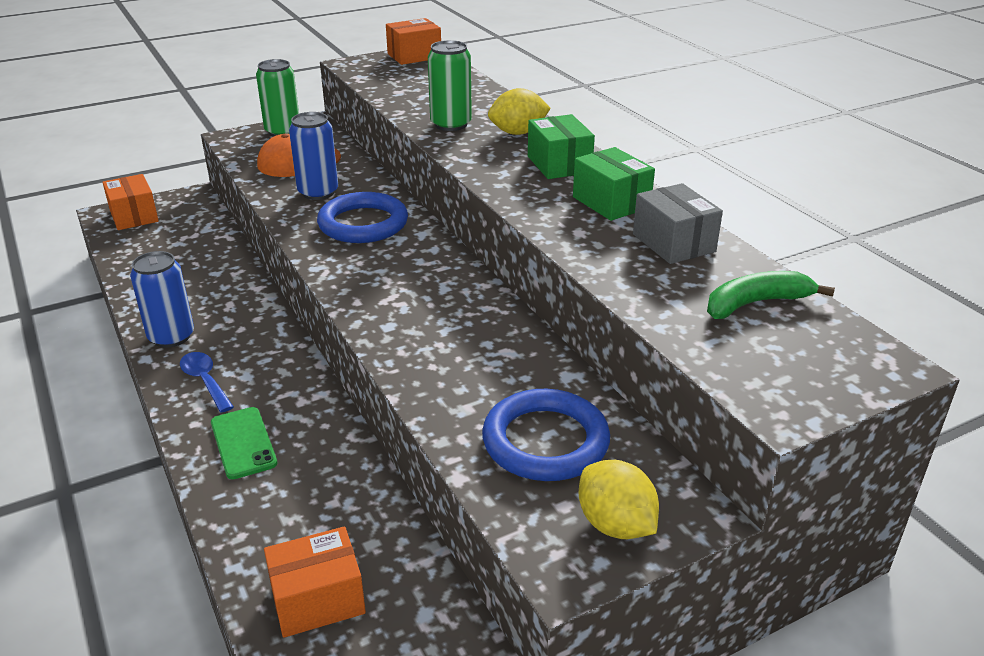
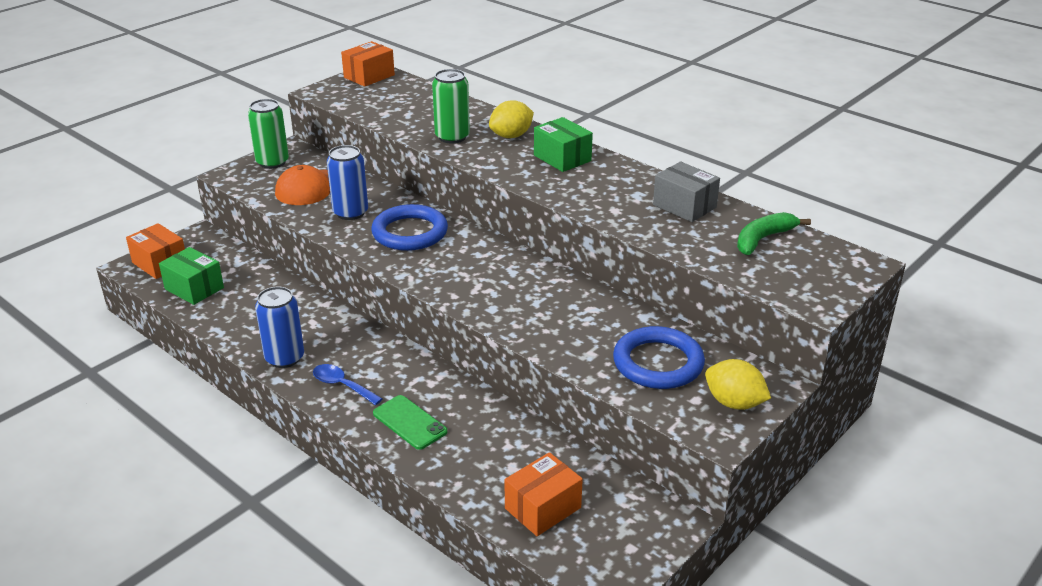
camera: 20 degrees left, 0 degrees up
(611, 202) = (621, 182): green box -> green box (194, 288)

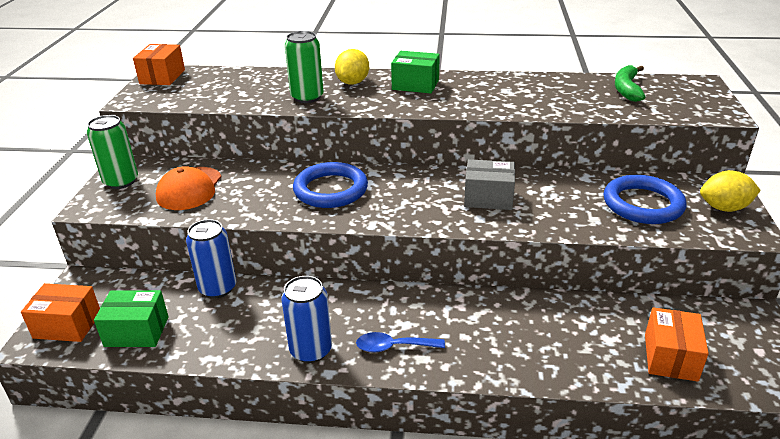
camera: 35 degrees left, 0 degrees up
(350, 213) = (256, 194): blue can -> blue can (218, 288)
(409, 422) = (489, 347): green phone -> none
(684, 206) = (547, 87): grey box -> grey box (488, 198)

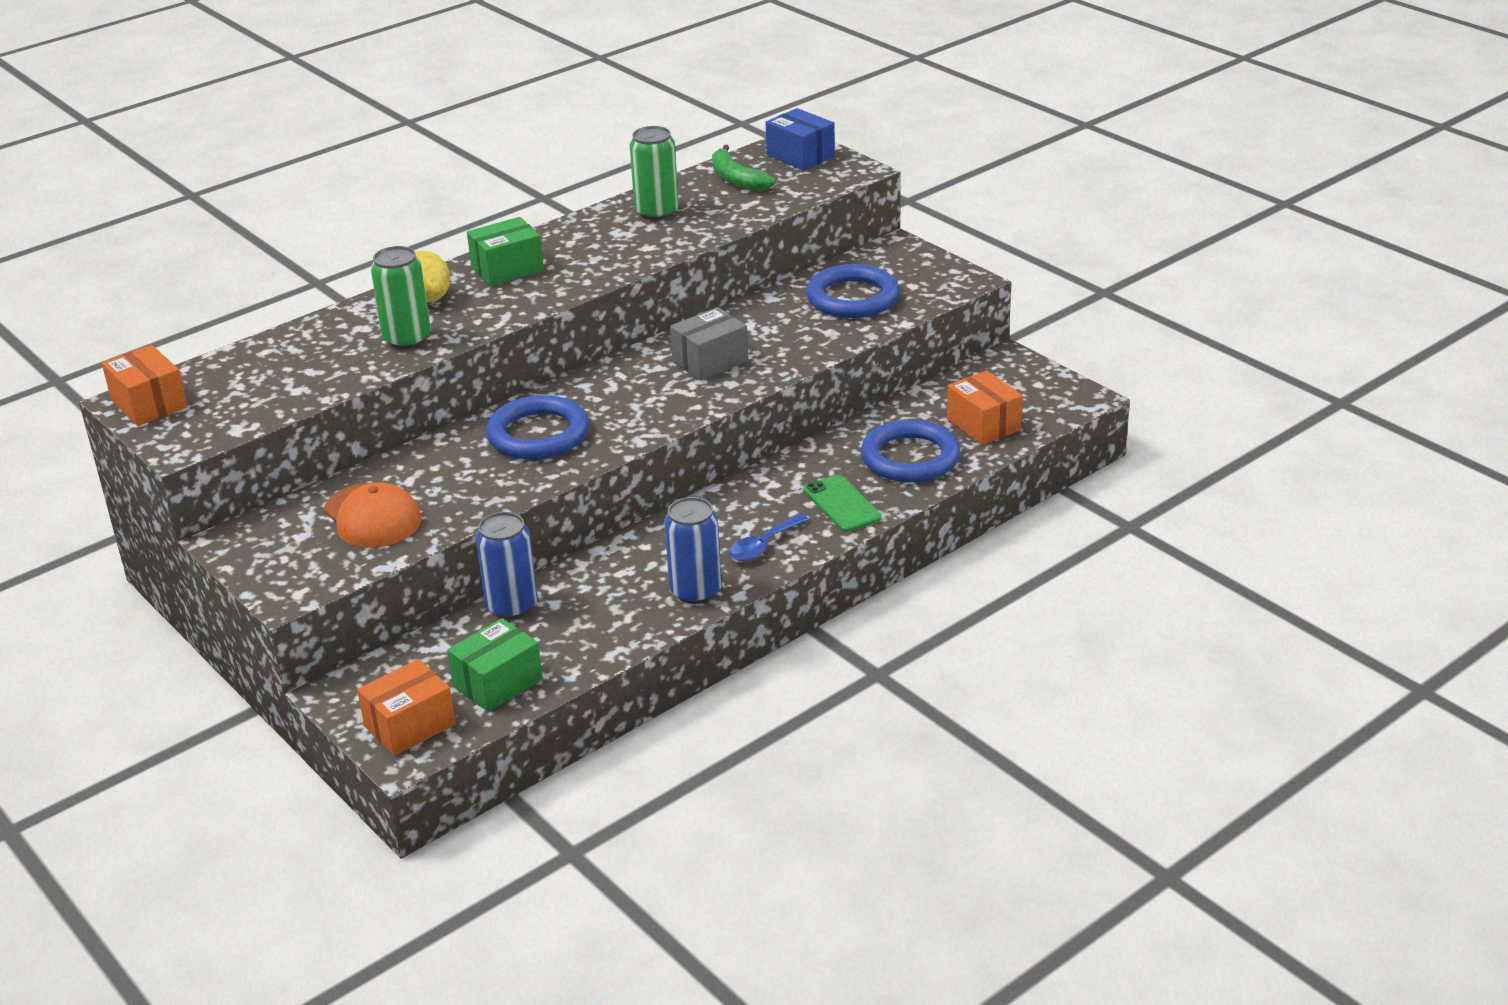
camera: 45 degrees left, 0 degrees up
(121, 181) = (266, 555): green can -> green can (657, 212)
(483, 352) = (842, 504): none -> green phone
(578, 348) = (910, 458): none -> blue ring
(692, 92) = (800, 156): none -> blue box
(724, 208) = (920, 268): yellow lemon -> none

